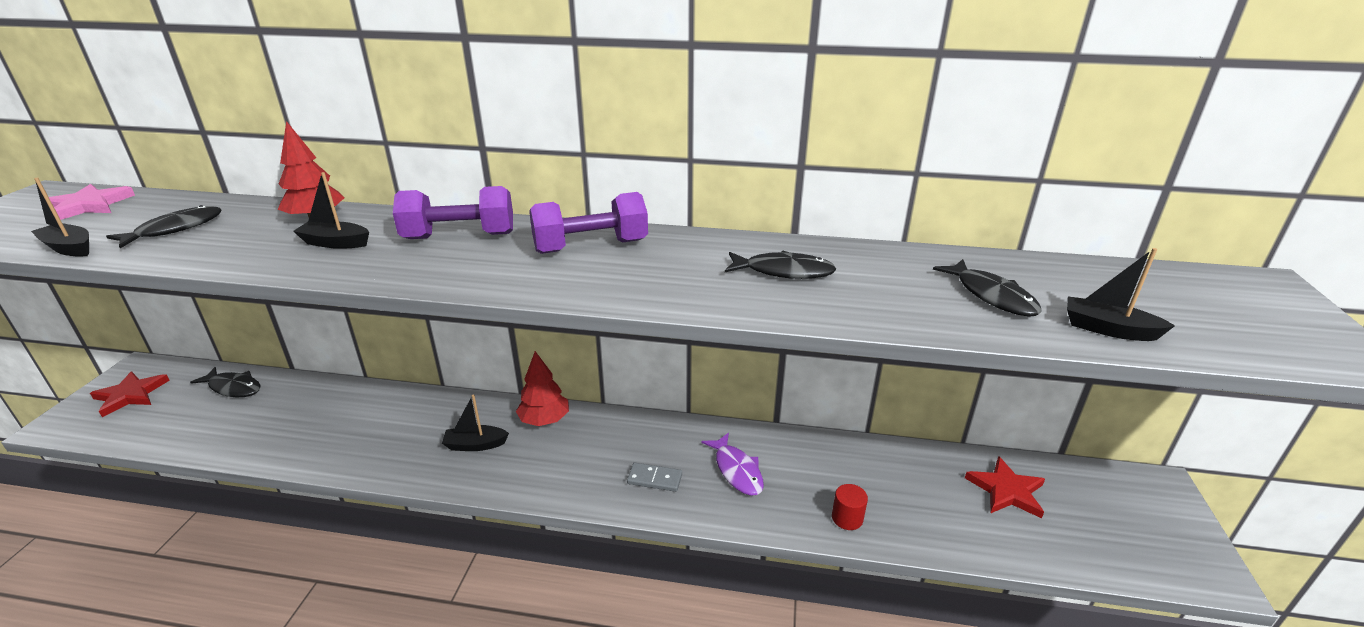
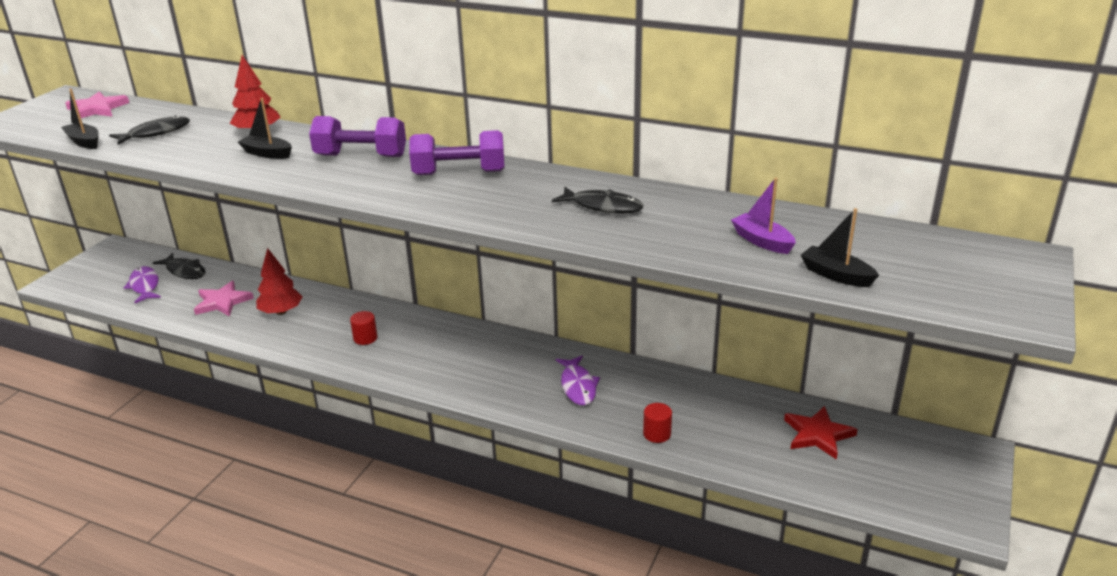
camera: 15 degrees right, 0 degrees up
(131, 395) = (108, 268): red star -> none
(182, 413) = (145, 286): none -> purple fish
(288, 421) = (222, 302): none -> pink star
(475, 445) = (365, 338): black boat -> red cylinder
(544, 420) = (428, 326): red tree -> red tree (281, 312)
(654, 479) = (504, 383): grey domino -> none
(991, 296) = (762, 241): black fish -> purple boat

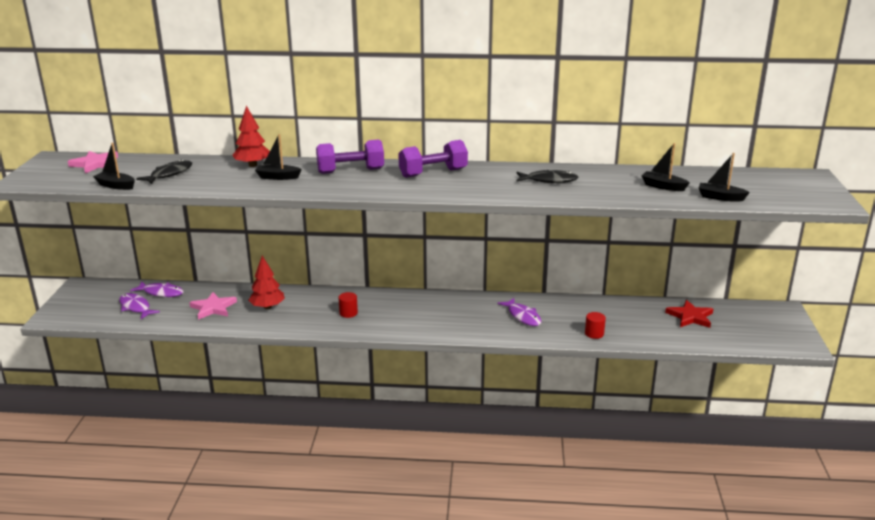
camera: 20 degrees left, 5 degrees down
(184, 271) = (161, 293): black fish -> purple fish
(762, 241) = (663, 186): purple boat -> black boat

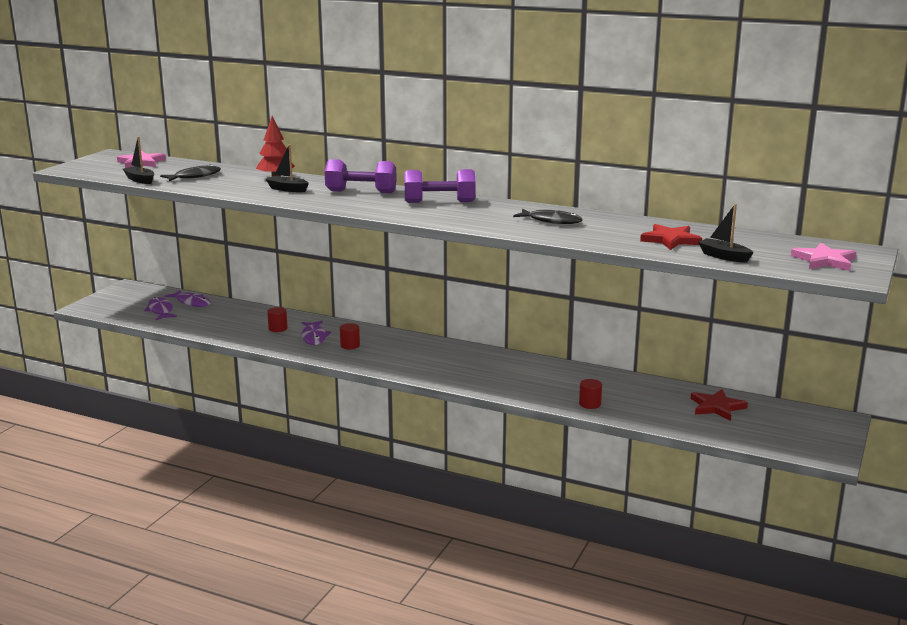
camera: 20 degrees right, 5 degrees down
(213, 308) = (228, 321): pink star -> pink star (824, 260)
(267, 307) = (278, 328): red tree -> red cylinder
(523, 316) = (525, 376): purple fish -> purple fish (314, 337)
(663, 186) = (671, 240): black boat -> red star

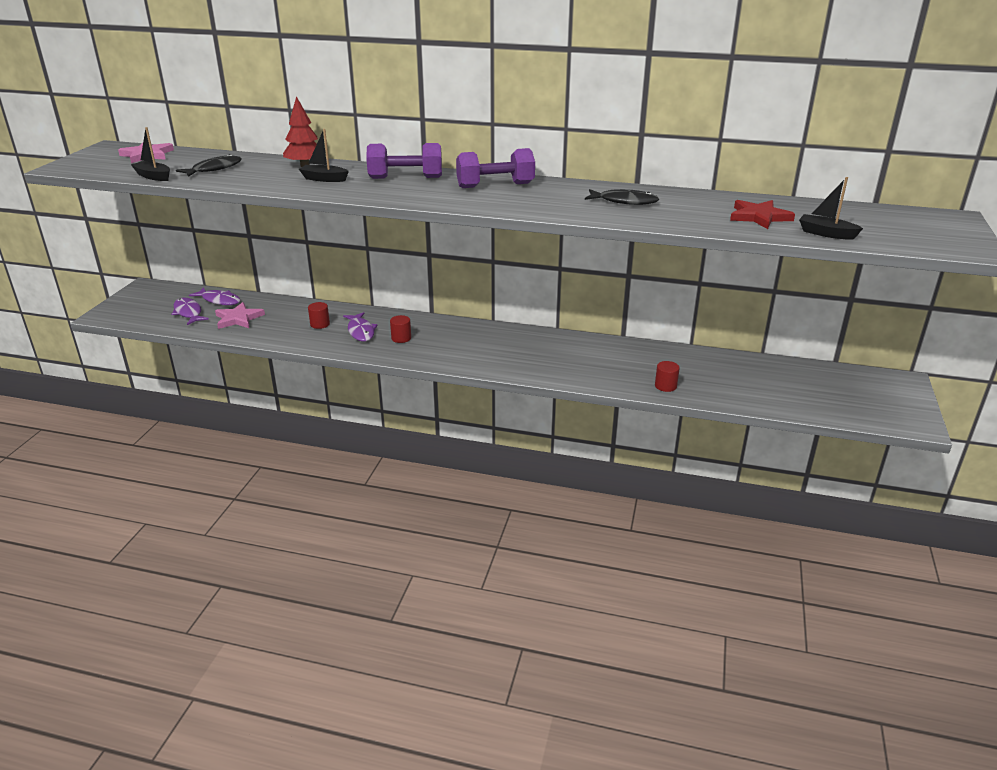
camera: 10 degrees left, 10 degrees up
(717, 407) = (786, 378): red star -> none
(824, 260) = (926, 232): pink star -> pink star (238, 318)

